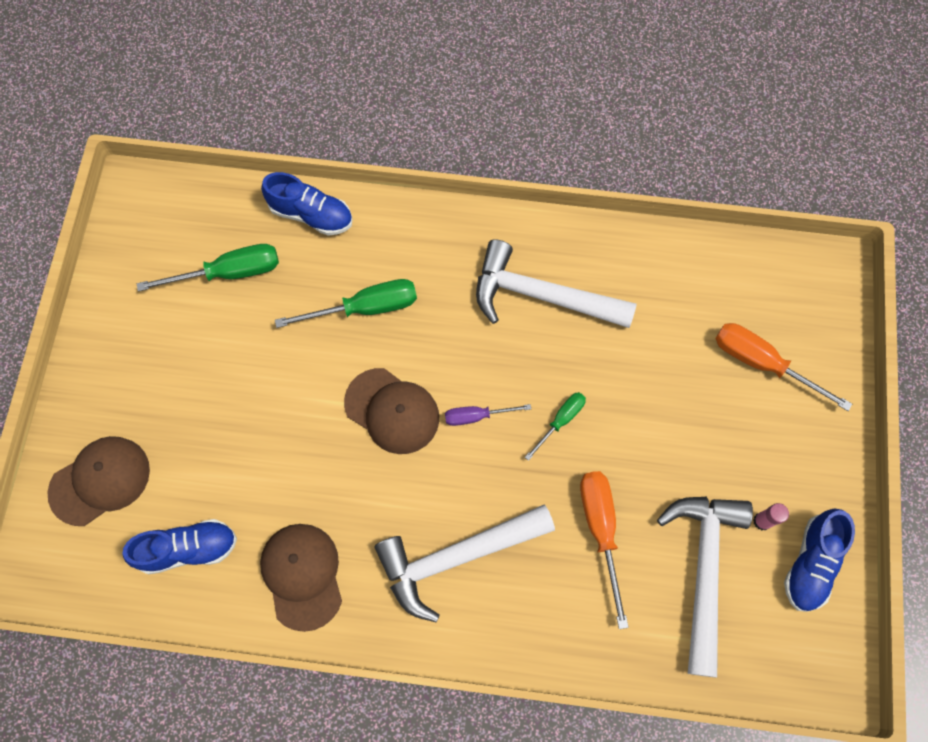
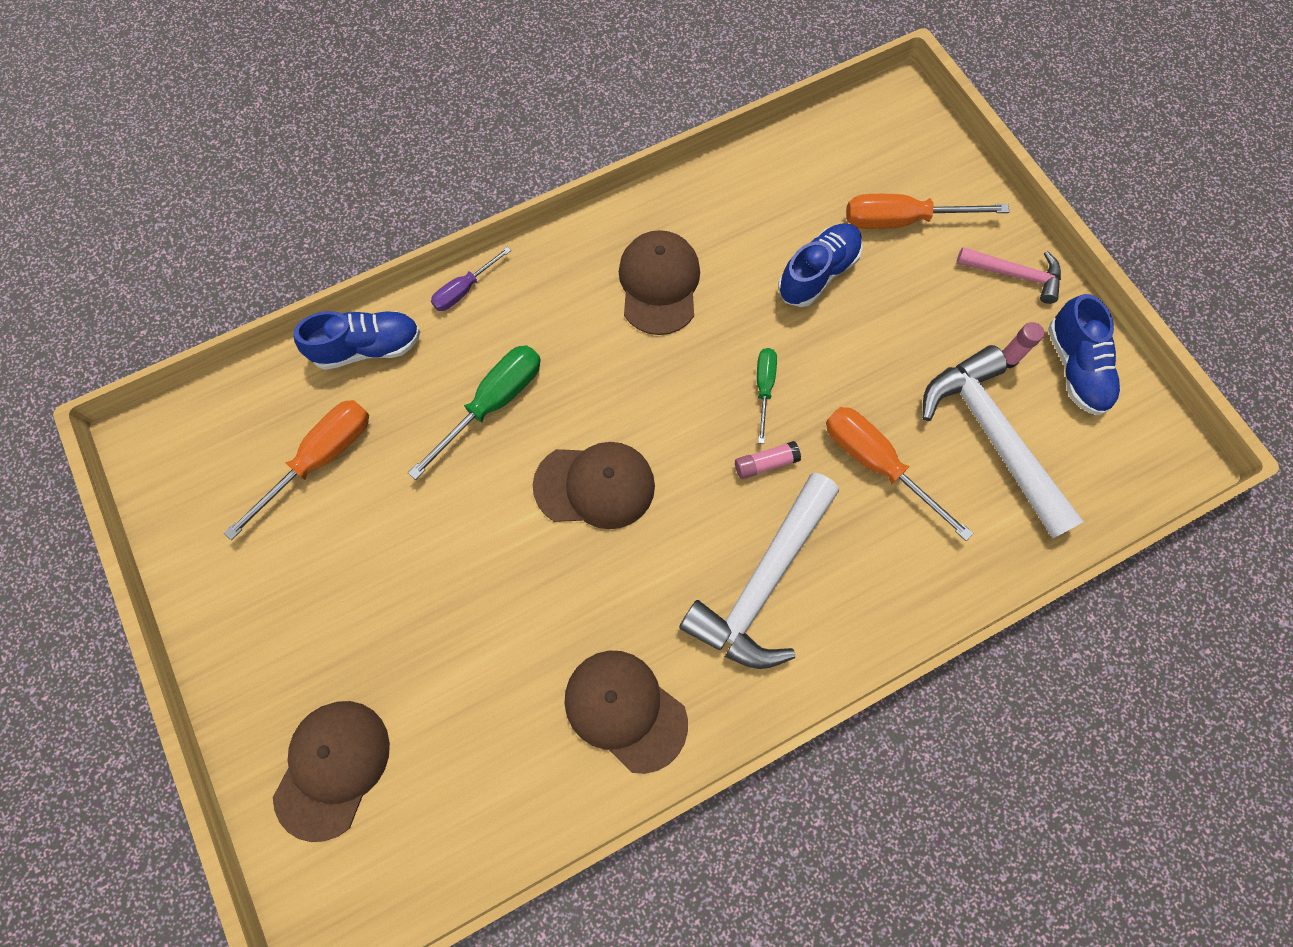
camera: 35 degrees left, 0 degrees up
(188, 549) = (484, 769): blue shoe -> blue shoe (817, 273)
(229, 272) = (320, 459): green screwdriver -> orange screwdriver
(476, 416) = (681, 436): purple screwdriver -> purple screwdriver (464, 290)
(521, 475) = (765, 463): none -> pink glue stick
(542, 296) = (659, 284): white hammer -> brown cap
(819, 461) = (1014, 274): none -> pink hammer

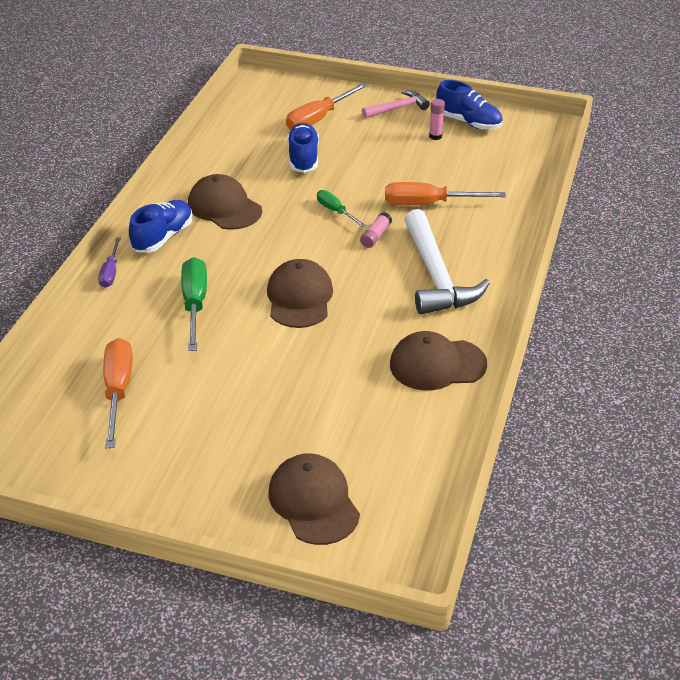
camera: 45 degrees left, 30 degrees down
(368, 348) = (81, 329): blue shoe -> blue shoe (163, 237)
(595, 486) = (299, 298): brown cap -> brown cap turned 45 degrees counterclockwise
(992, 437) = (466, 164): white hammer -> none

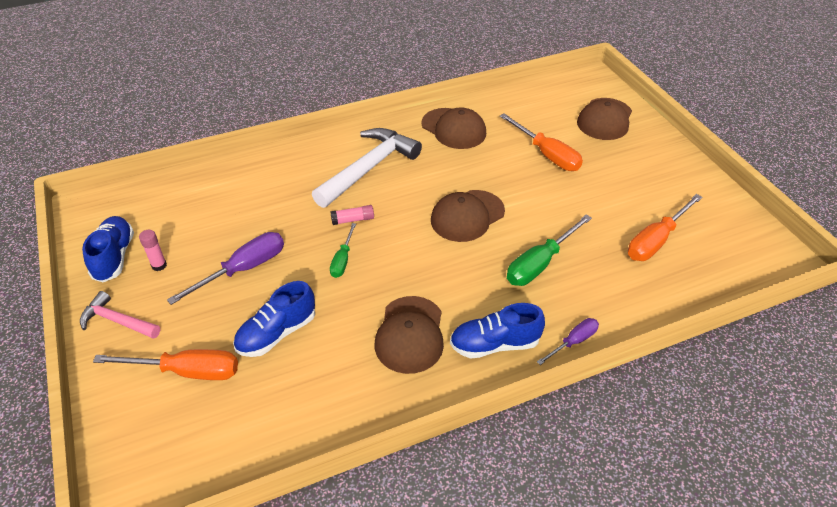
camera: 130 degrees left, 5 degrees up
(385, 167) = (243, 269): none -> purple screwdriver
(428, 204) = (280, 215): orange screwdriver -> orange screwdriver (547, 154)

